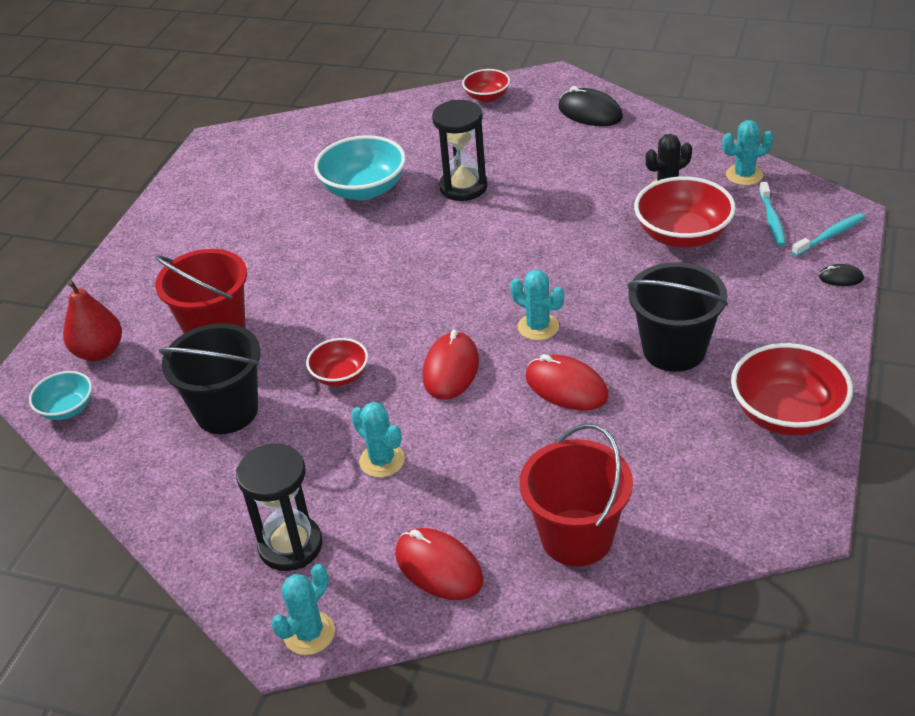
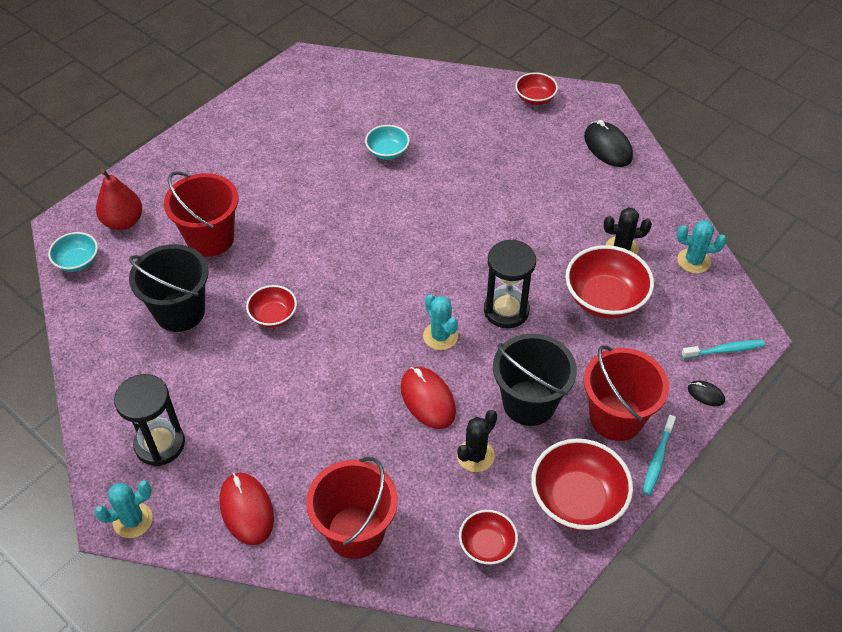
camera: 20 degrees right, 10 degrees up
(364, 189) = (387, 152): turquoise bowl -> turquoise bowl, size x0.57
(382, 460) = (260, 403): turquoise cactus -> none
(451, 369) = (354, 346): red mouse -> none
(463, 187) = (463, 181): black hourglass -> black hourglass (506, 310)
(653, 417) = (475, 456): none -> black cactus
(726, 491) = (487, 545): none -> red bowl
(770, 329) = (616, 417): none -> red bucket
(772, 220) = (687, 314): turquoise toothbrush -> turquoise toothbrush (657, 459)

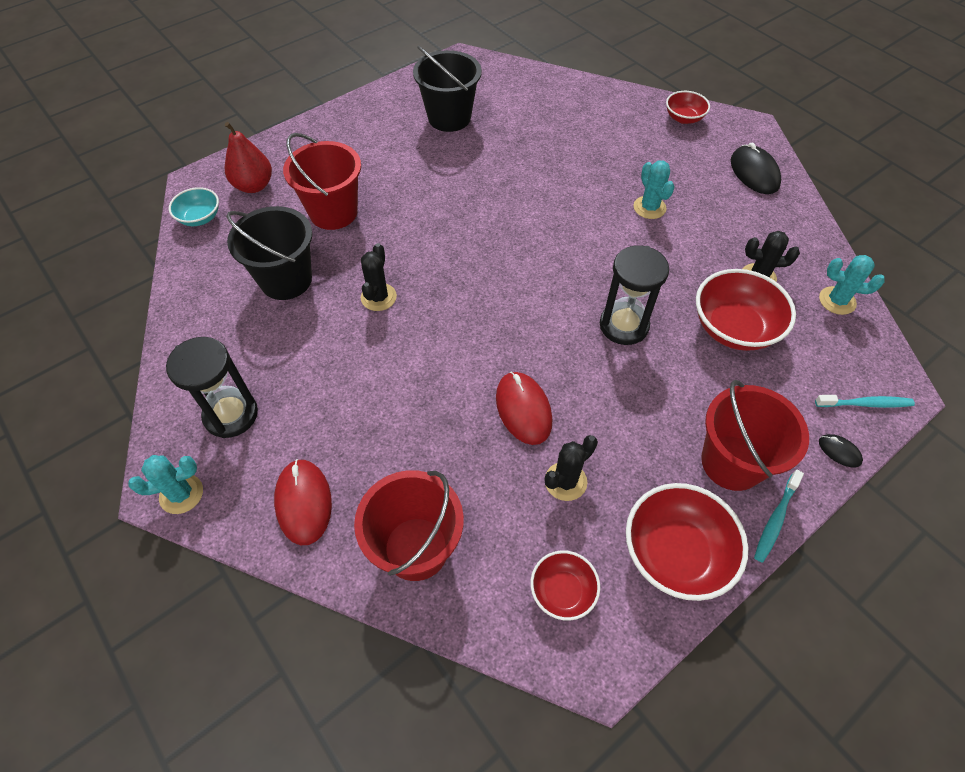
camera: 10 degrees right, 5 degrees up
(273, 316) = (378, 297): red bowl -> black cactus
(387, 152) = (526, 151): turquoise bowl -> none
(440, 336) = (548, 343): turquoise cactus -> turquoise cactus (649, 207)
(529, 403) = (634, 430): black bucket -> black bucket (449, 118)

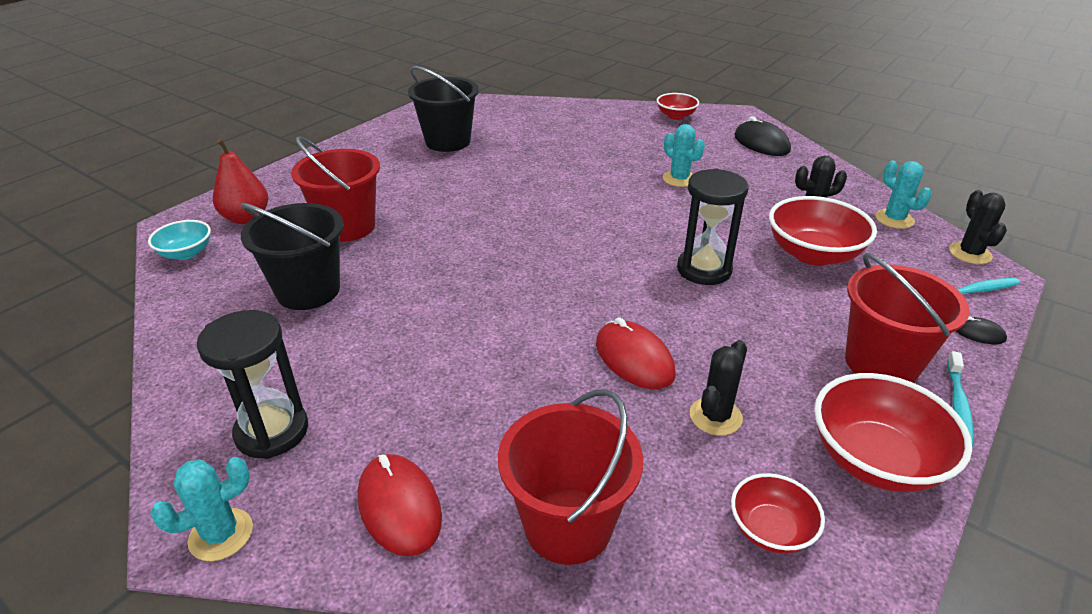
camera: 15 degrees left, 20 degrees down
(378, 297) = (425, 289): black cactus -> black cactus (970, 253)
(837, 301) = (894, 219): turquoise cactus -> turquoise cactus turned 60 degrees clockwise

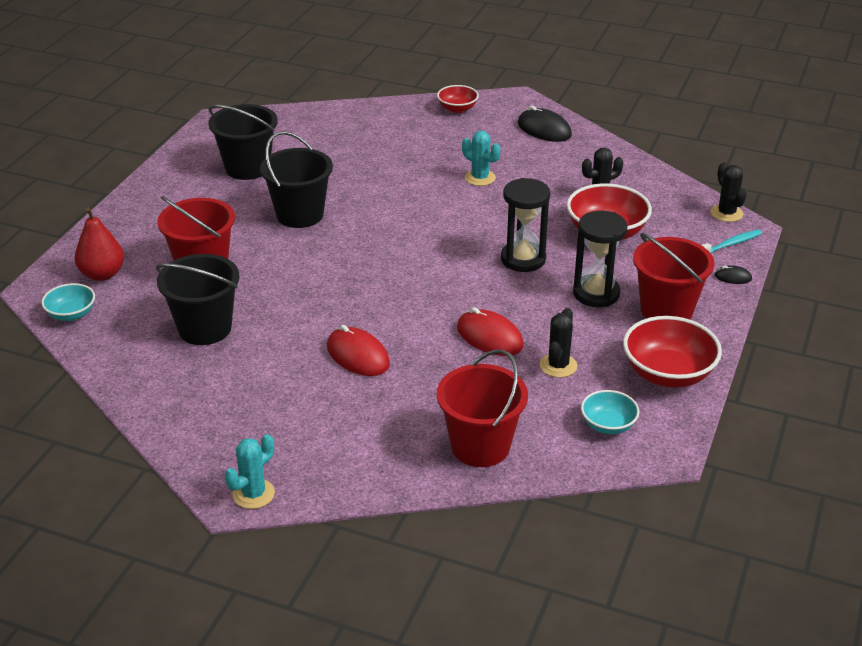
camera: 15 degrees left, 0 degrees up
(272, 431) = (246, 431): black hourglass -> black hourglass (596, 293)
(399, 507) = (365, 457): red mouse -> red mouse (358, 355)
(475, 189) = (300, 215): none -> black bucket
(770, 530) = (608, 425): red bowl -> turquoise bowl
(894, 219) = (667, 191): turquoise cactus -> none
(958, 404) = (719, 329): turquoise toothbrush -> none

